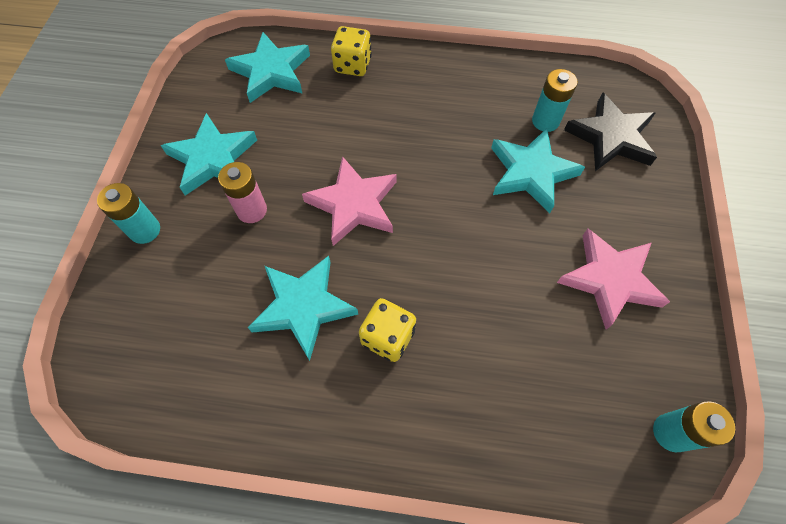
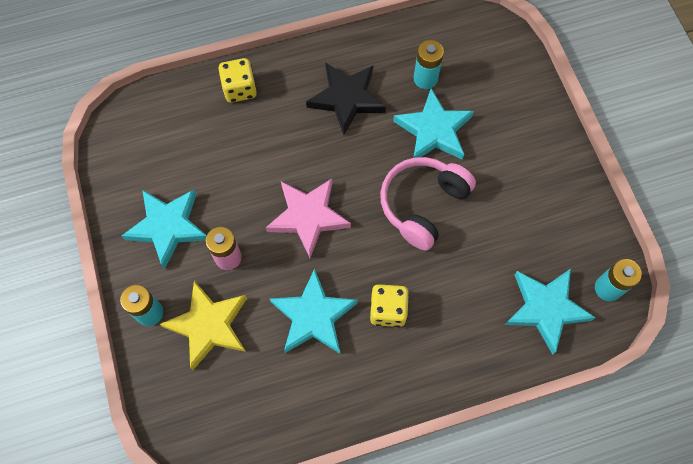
camera: 25 degrees left, 5 degrees up
(192, 268) = (209, 326): none -> yellow star
(271, 72) = (171, 124): turquoise star -> turquoise star (545, 308)
(483, 242) = (422, 204): none -> pink headphones
(610, 279) = (526, 194): pink star -> none
(611, 137) = (482, 73): black star -> black star (347, 99)

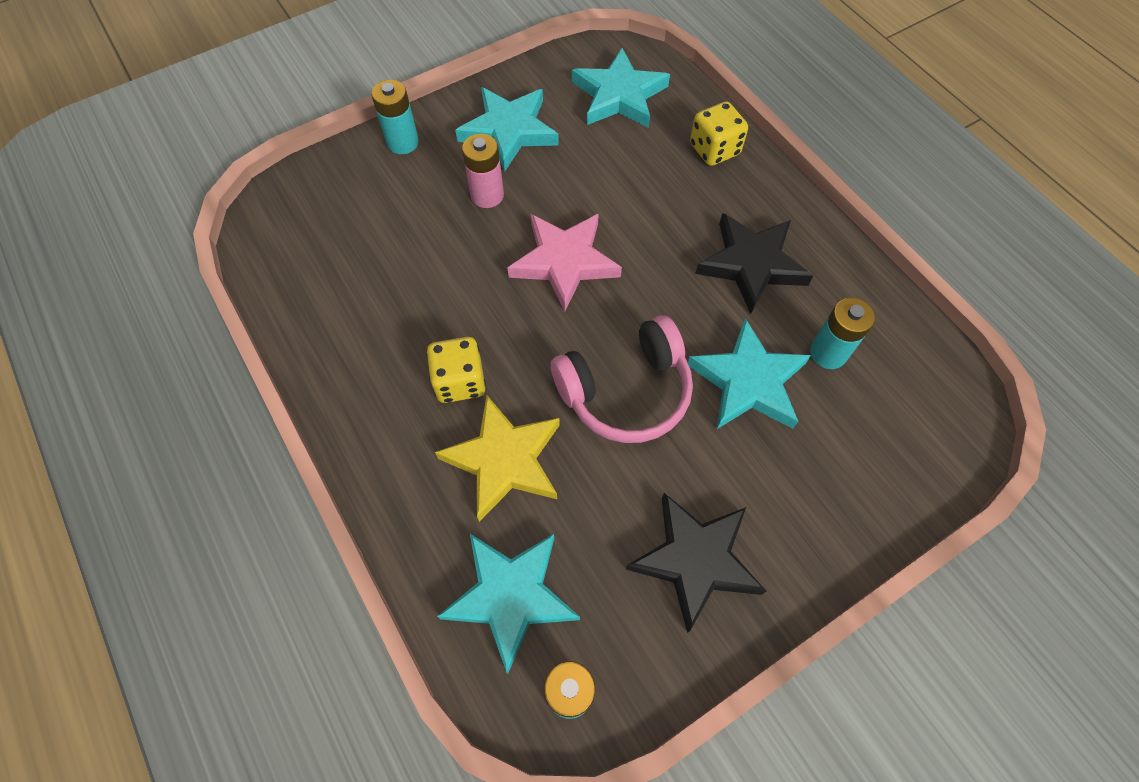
camera: 75 degrees right, 5 degrees down
(209, 326) = (398, 199): yellow star -> yellow star (504, 460)
(313, 316) = (433, 299): turquoise star -> turquoise star (619, 95)
(422, 204) = (626, 391): pink headphones -> pink headphones turned 135 degrees clockwise
(543, 197) = (695, 560): none -> black star

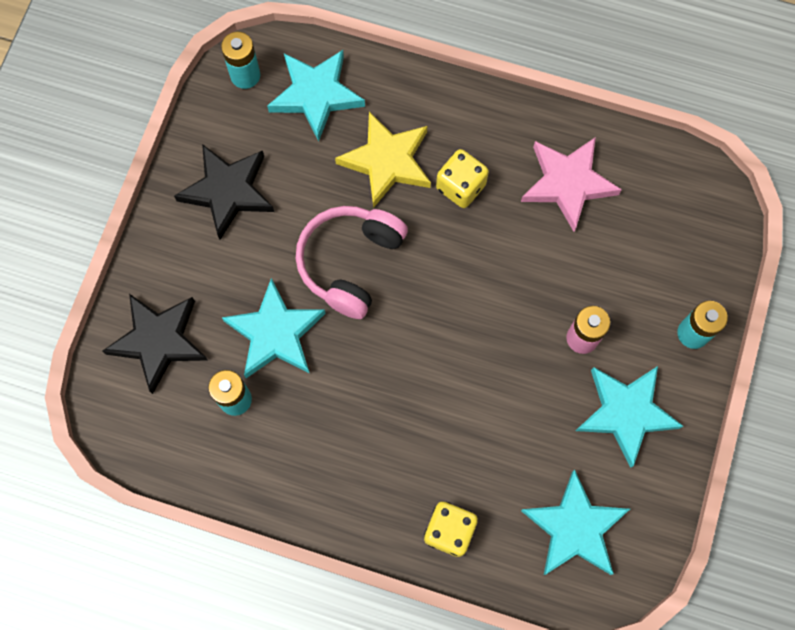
camera: 140 degrees right, 10 degrees up
(564, 262) = (474, 327): pink star -> pink star (568, 183)
(752, 264) = (339, 434): black star -> black star (158, 341)

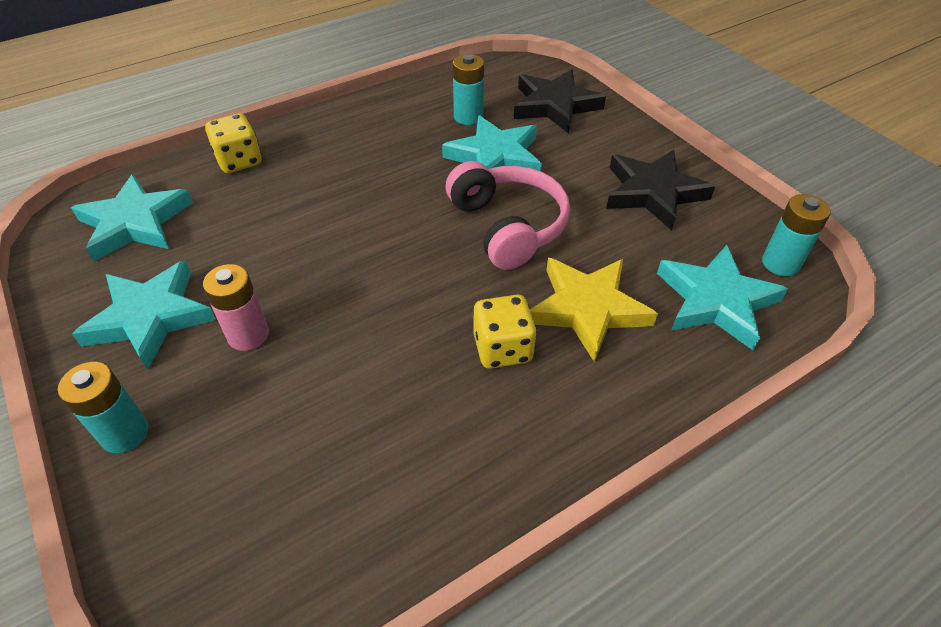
camera: 130 degrees right, 25 degrees down
(568, 183) = (407, 449): pink star -> none

